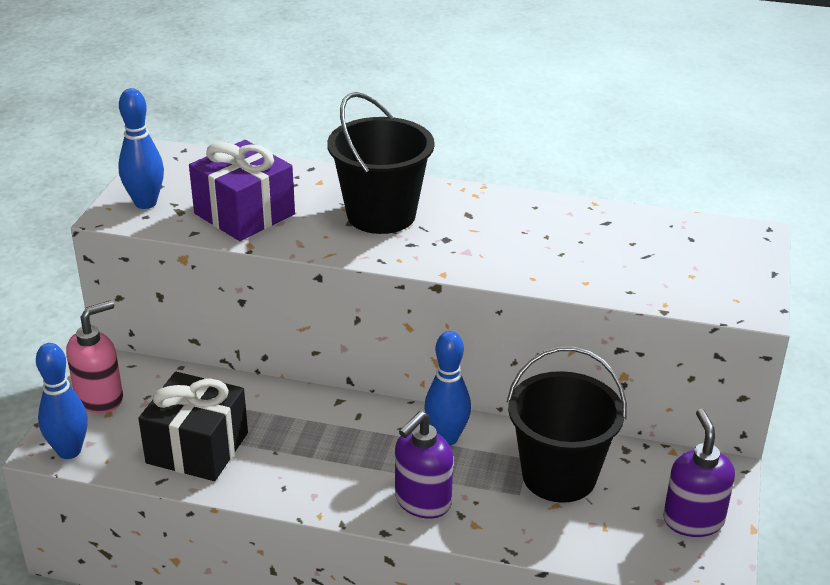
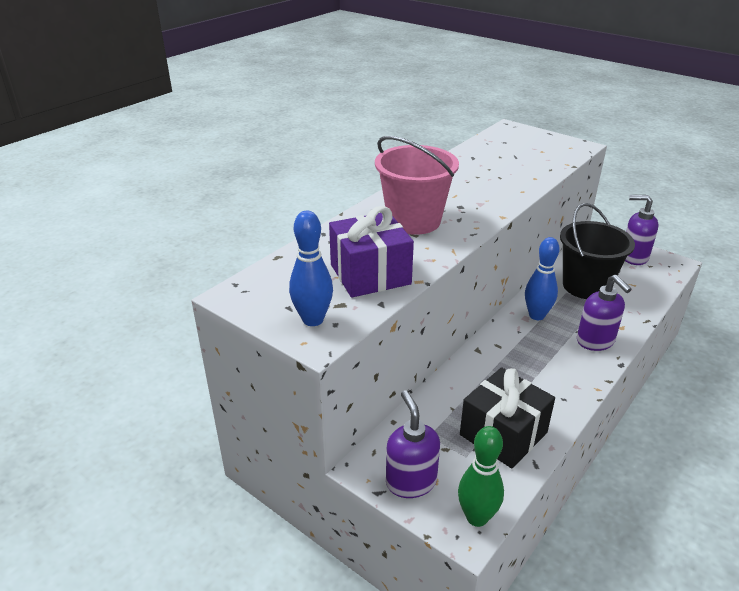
camera: 65 degrees left, 0 degrees up
(69, 451) = (477, 517): blue bowling pin -> green bowling pin
(100, 398) = (411, 481): pink soap dispenser -> purple soap dispenser
(381, 215) = (414, 221): black bucket -> pink bucket

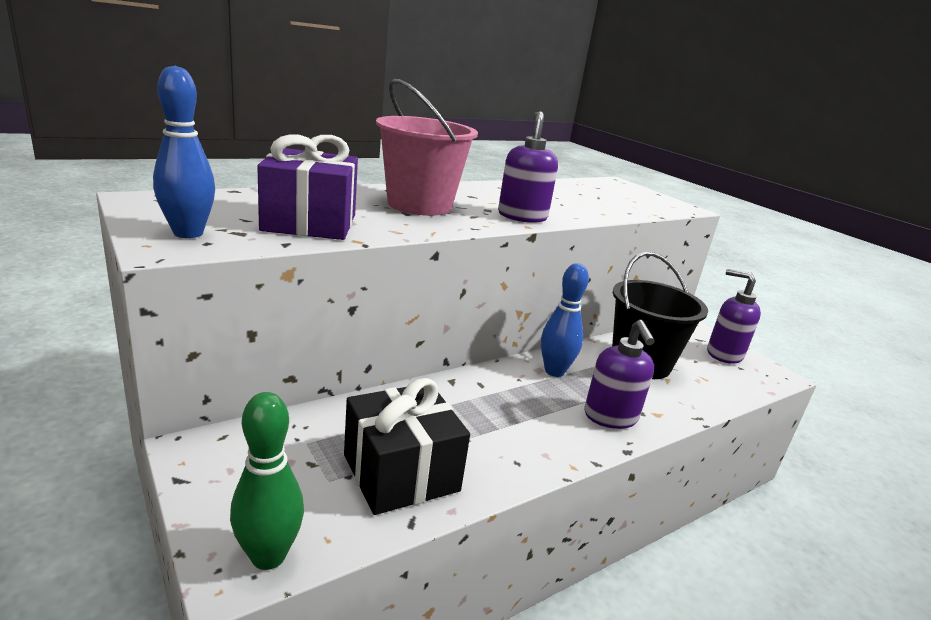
camera: 15 degrees right, 10 degrees down
(411, 481) = (230, 482): purple soap dispenser -> purple soap dispenser (522, 216)

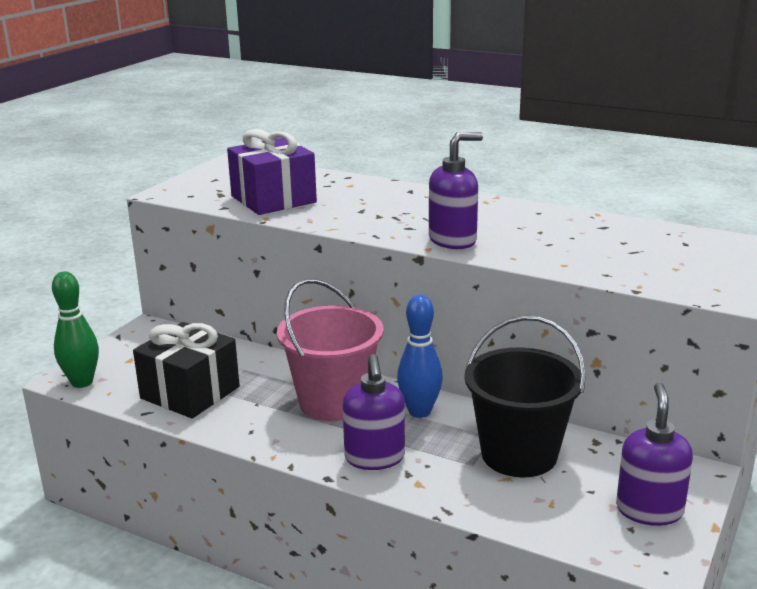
camera: 65 degrees right, 0 degrees up
(188, 233) = (196, 188): blue bowling pin -> none
(419, 205) = (392, 208): pink bucket -> pink bucket (333, 402)
(610, 417) = (375, 458): purple soap dispenser -> purple soap dispenser turned 60 degrees counterclockwise

